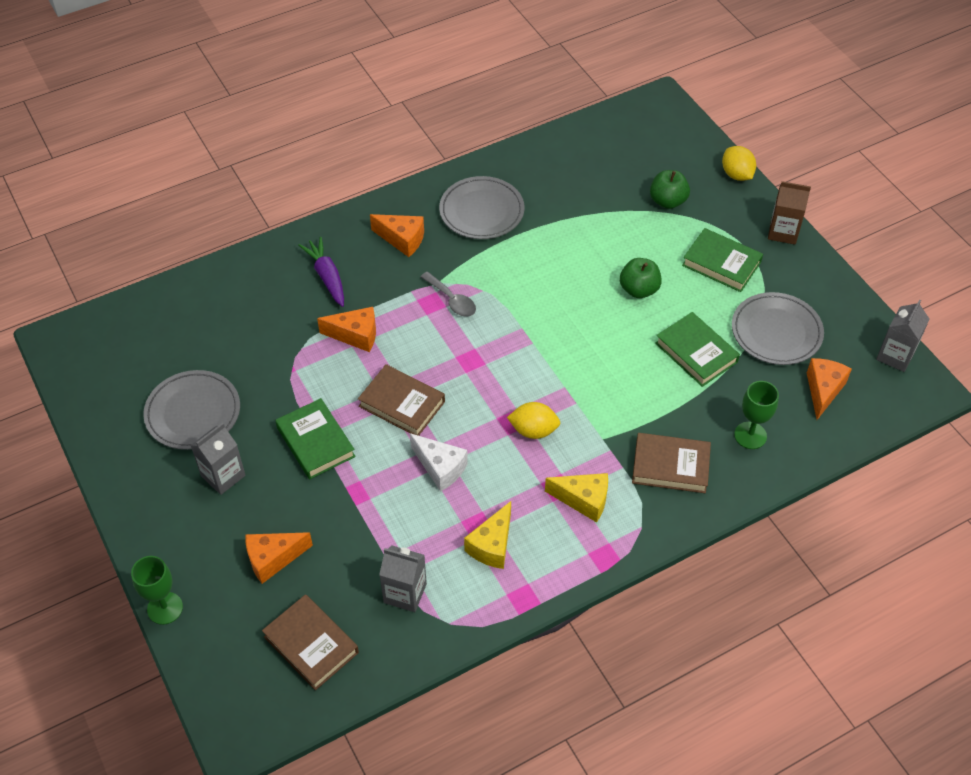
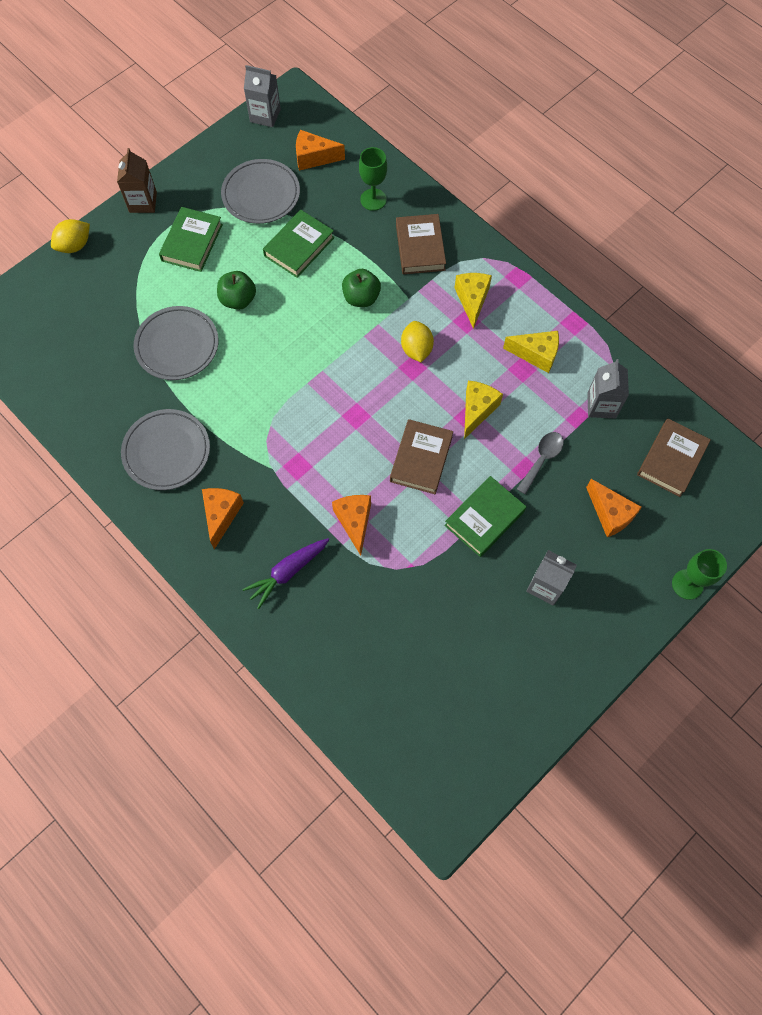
camera: 105 degrees left, 15 degrees up
(193, 413) = (488, 640): grey plate -> grey plate (177, 345)
(440, 468) = (477, 410): white cheese -> yellow cheese
(452, 300) = (289, 449): grey spoon -> grey spoon (542, 459)
(667, 201) = (121, 295): green apple -> green apple (361, 298)

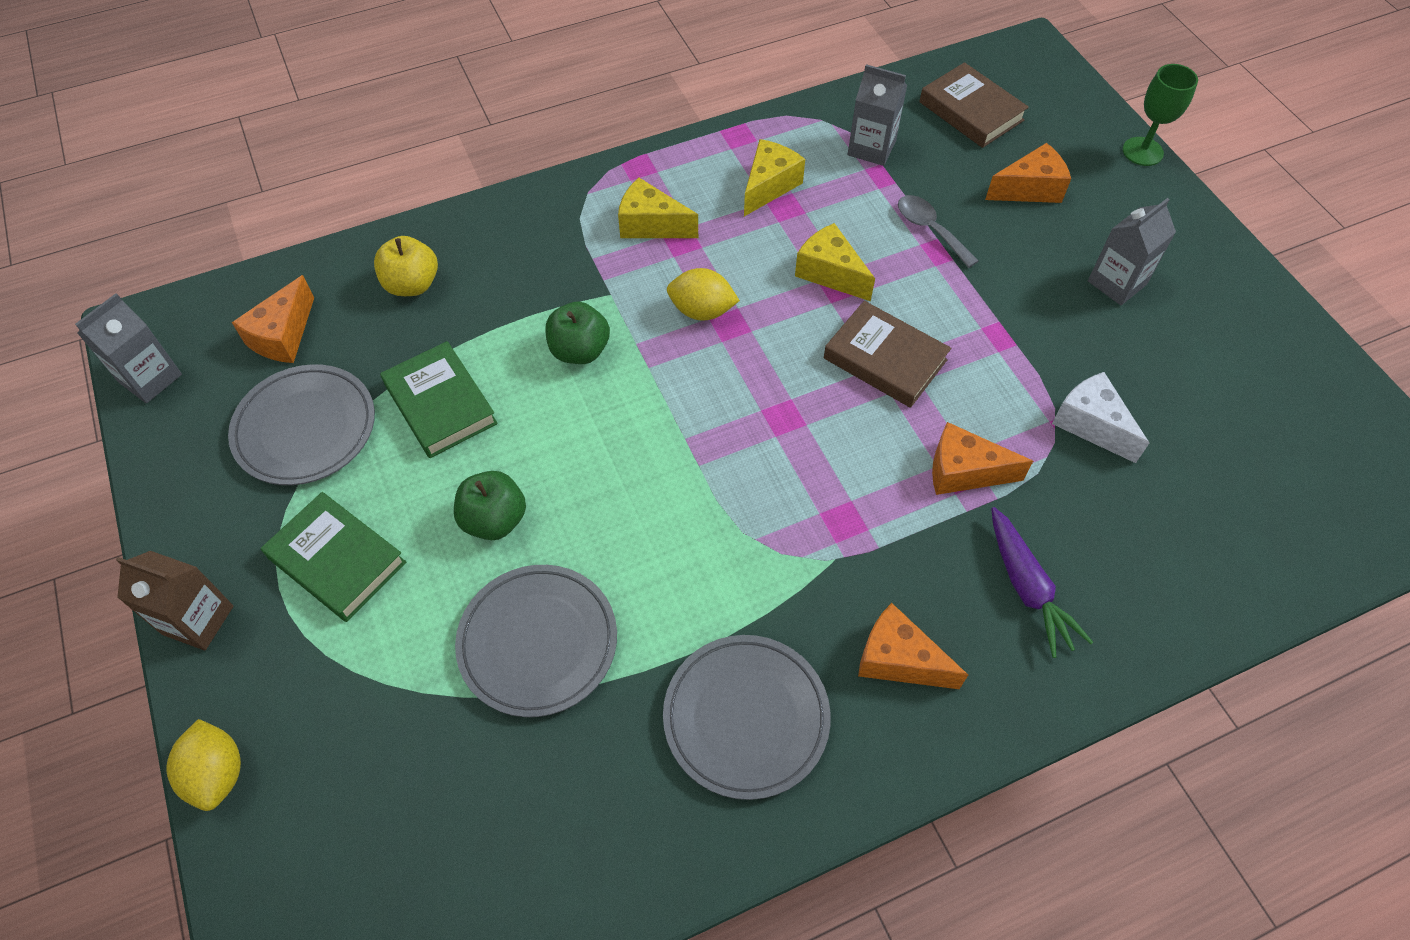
camera: 70 degrees left, 10 degrees down
(373, 199) = (412, 284): green goblet -> yellow apple
(418, 588) = (1091, 424): none -> white cheese
(420, 247) = (530, 255): brown book -> none
(484, 518) = (1001, 316): green book -> none

